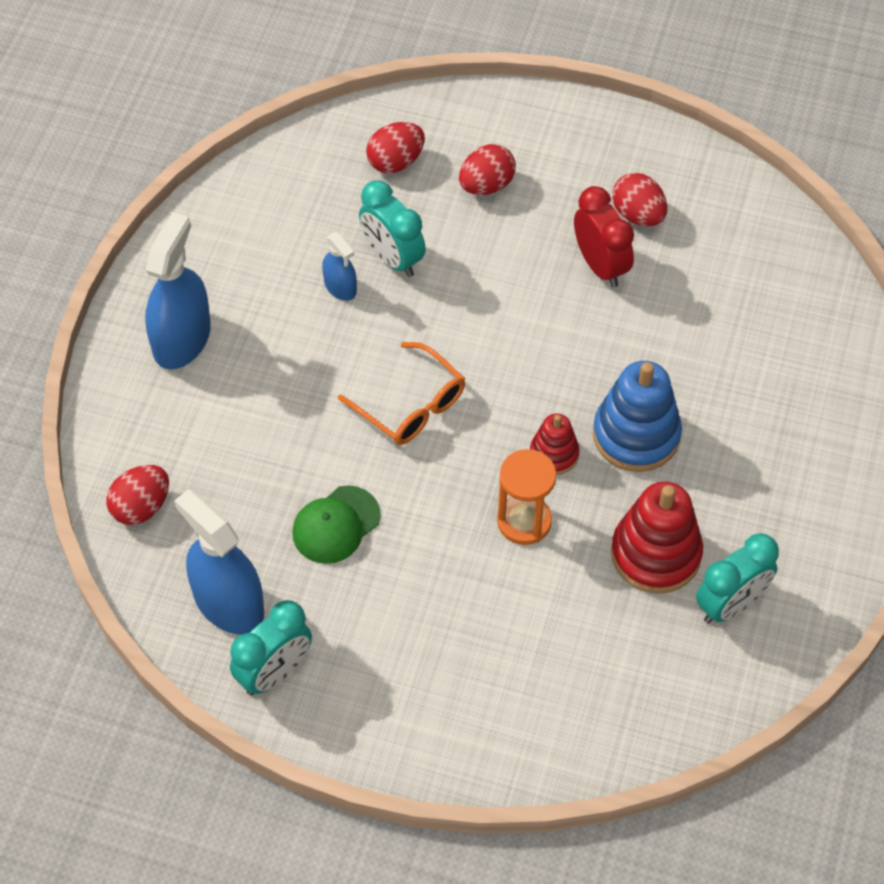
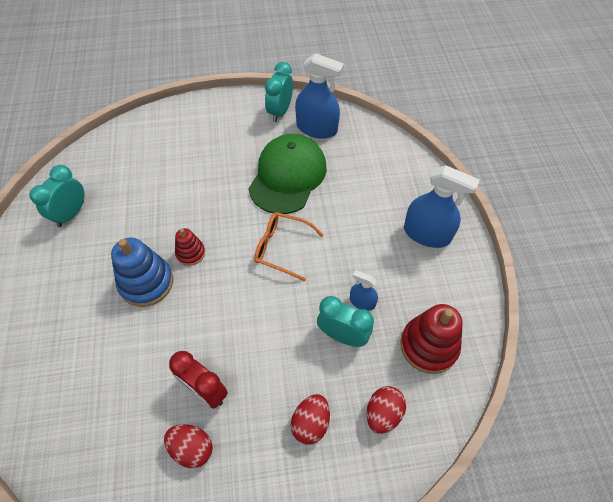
camera: 155 degrees right, 0 degrees up
(141, 507) = (383, 150): red egg -> none
(181, 339) = (427, 234): blue spray bottle -> blue spray bottle turned 60 degrees counterclockwise
(336, 525) = (287, 176): green cap -> green cap, size x1.87
(524, 521) = (193, 213): orange hourglass -> none
(655, 554) = (117, 223): red stacking toy -> red stacking toy (428, 346)

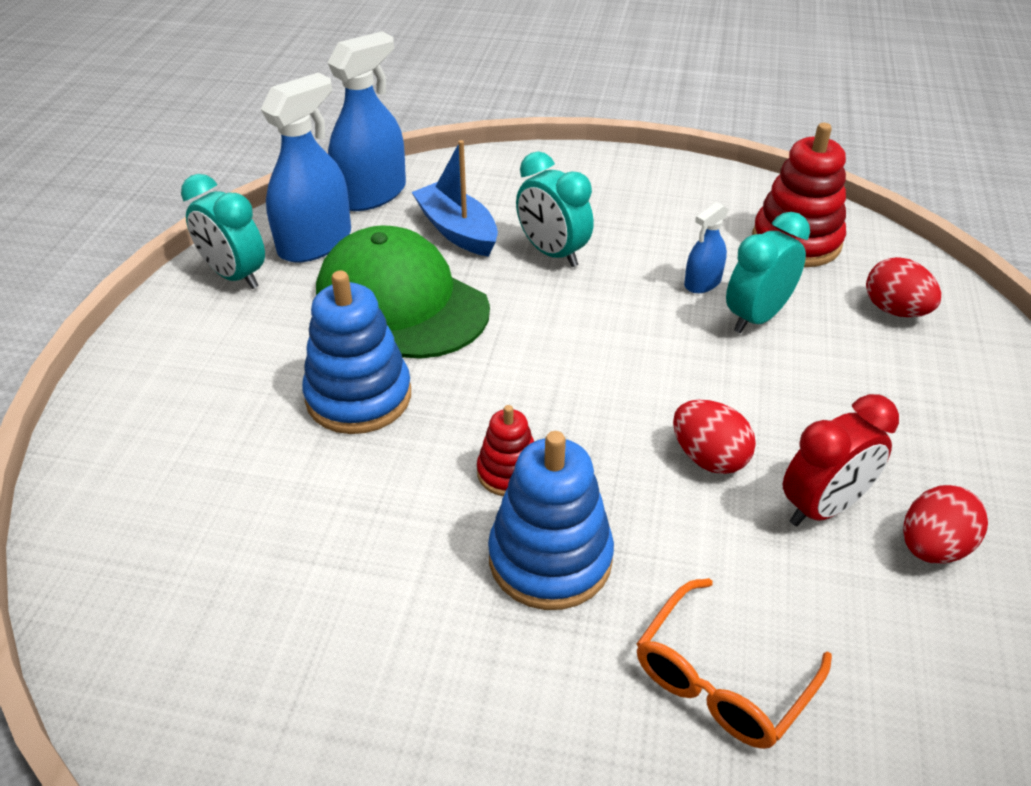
camera: 70 degrees left, 15 degrees down
(71, 214) = (272, 685): turquoise clock -> turquoise clock (552, 253)
(219, 184) = (358, 396): none -> blue stacking toy
(282, 248) = (559, 345): orange glasses -> orange glasses (721, 679)
(311, 423) = (901, 387): red egg -> red egg (708, 458)
(354, 178) = (457, 231): none -> blue boat
(427, 234) = (606, 192): blue spray bottle -> blue spray bottle (371, 194)

